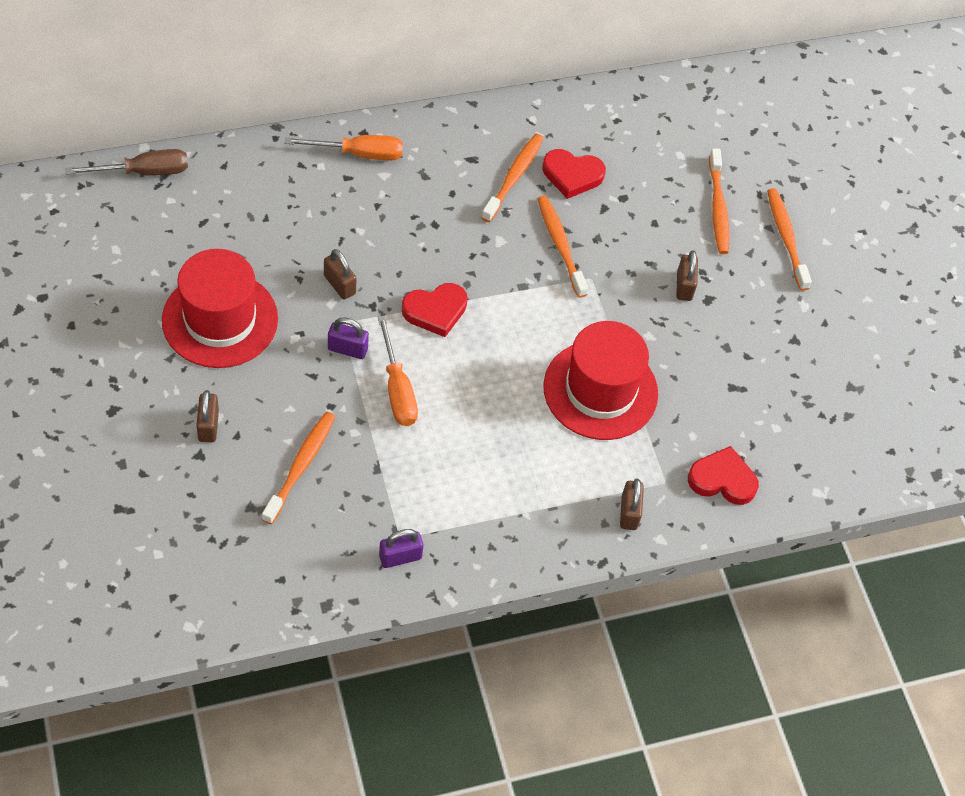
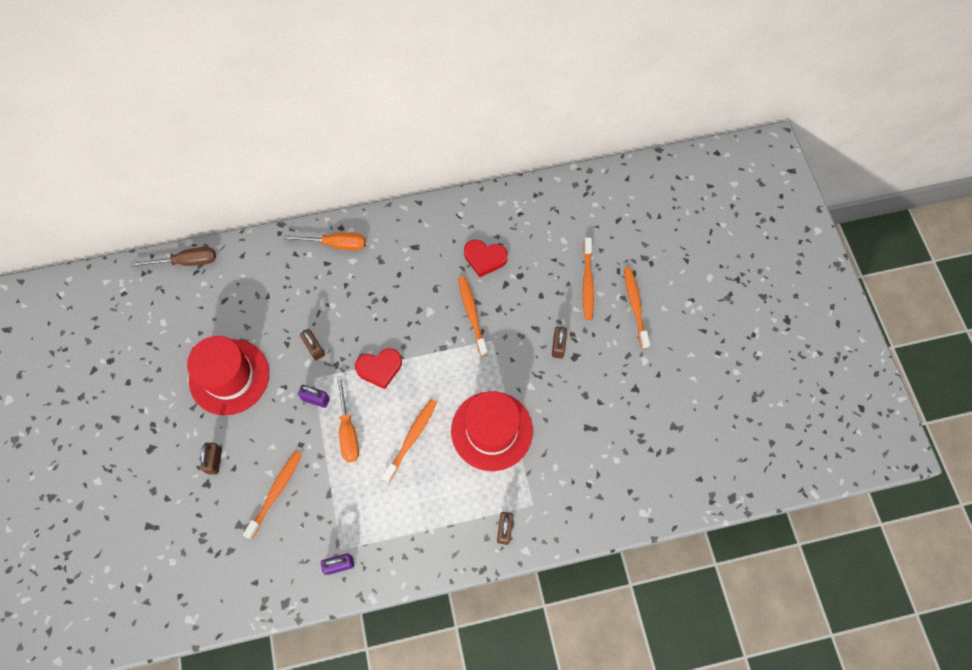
camera: 10 degrees right, 10 degrees up
(513, 177) = (443, 261): orange toothbrush -> orange toothbrush (411, 438)
(722, 480) = (574, 503): red heart -> none

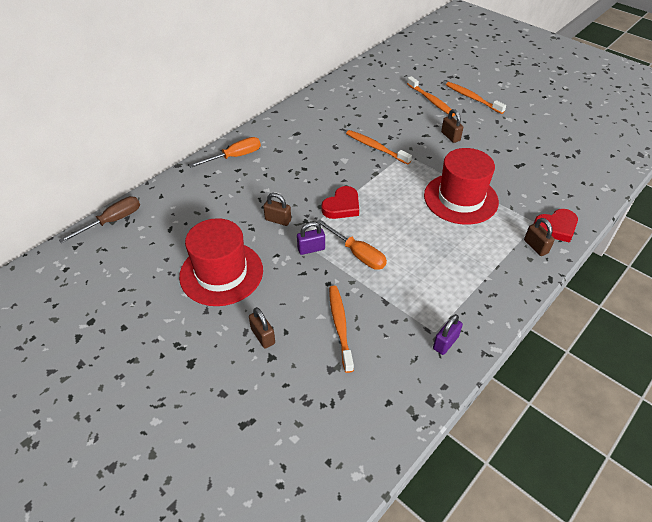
camera: 35 degrees left, 20 degrees down
(411, 438) = (410, 232): orange toothbrush -> none
(484, 258) = (352, 118): red heart -> red heart (556, 227)

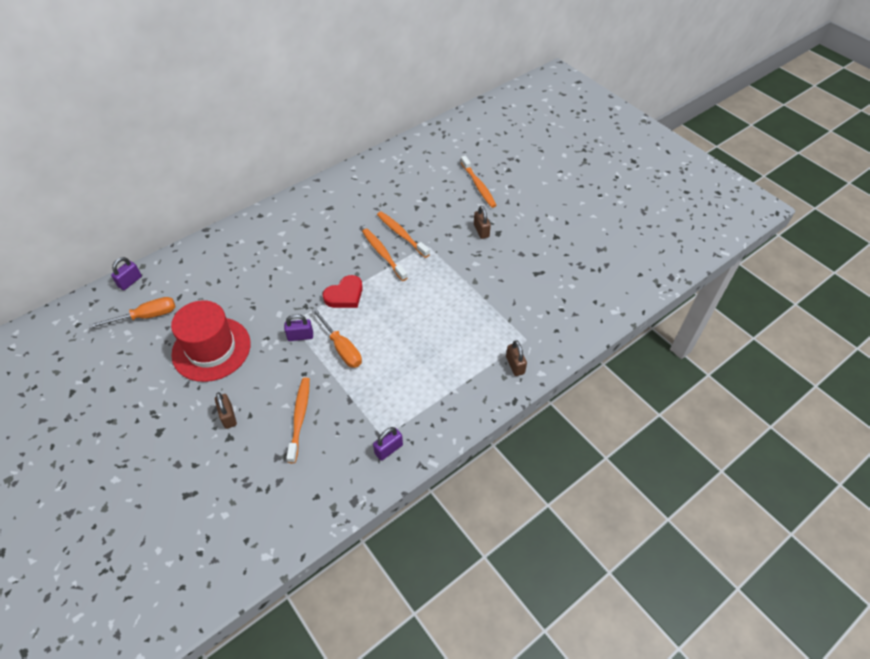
camera: 10 degrees right, 5 degrees up
(112, 221) = (130, 281): brown screwdriver -> purple padlock
(234, 157) = (261, 227): orange screwdriver -> orange screwdriver (146, 316)
(278, 220) = (280, 301): brown padlock -> none
(460, 198) = (463, 303): red hat -> none
(472, 98) = (522, 188): orange toothbrush -> orange toothbrush (383, 254)
(556, 227) = (544, 347): red heart -> none

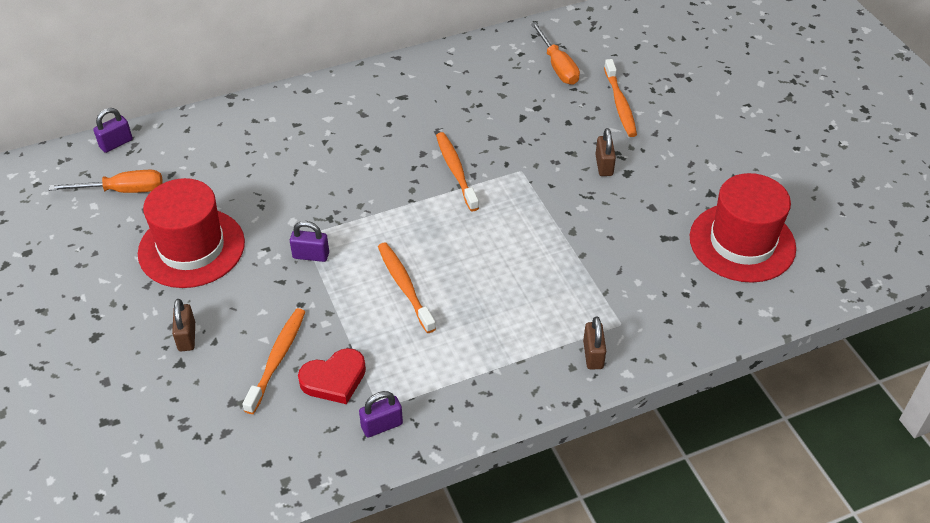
camera: 15 degrees right, 5 degrees down
(341, 348) = (360, 281): orange screwdriver -> orange screwdriver (557, 66)
(345, 295) = (387, 214): red heart -> red heart (334, 379)
(401, 234) = (489, 149): orange toothbrush -> orange toothbrush (404, 286)
(586, 266) = (742, 242): none -> red hat

